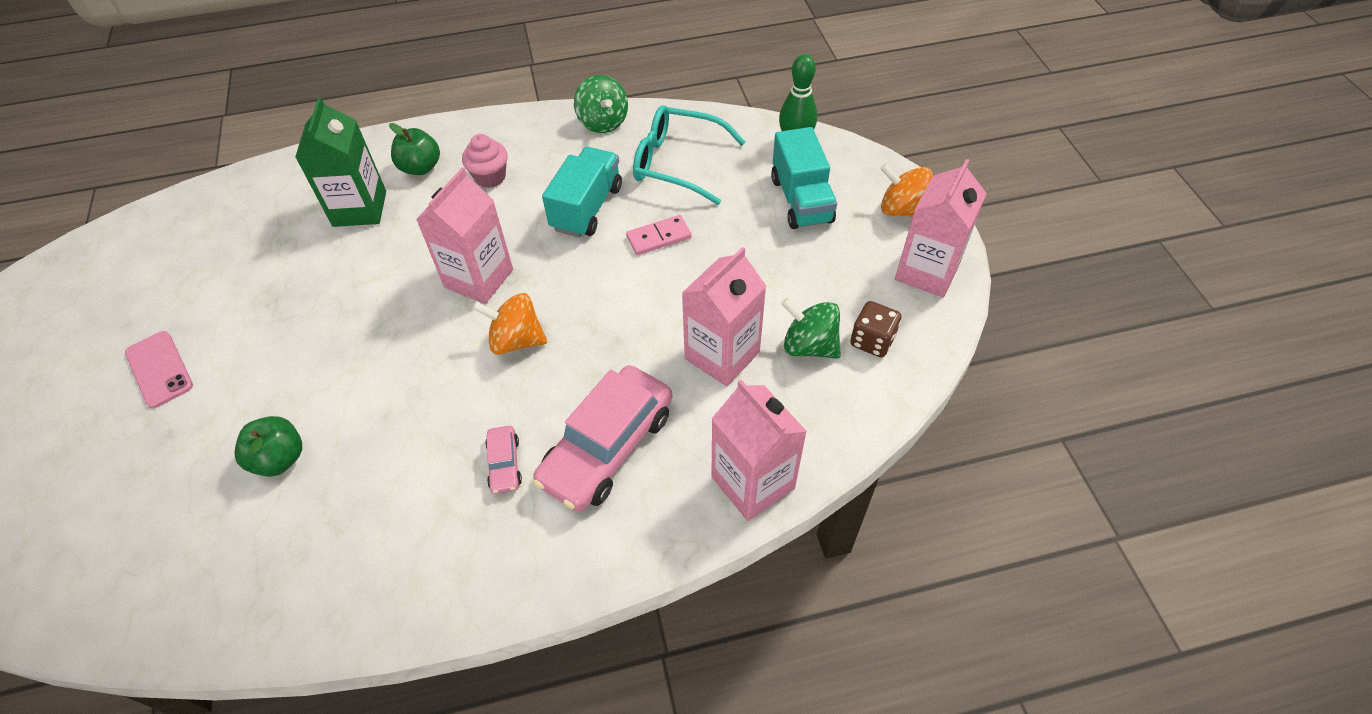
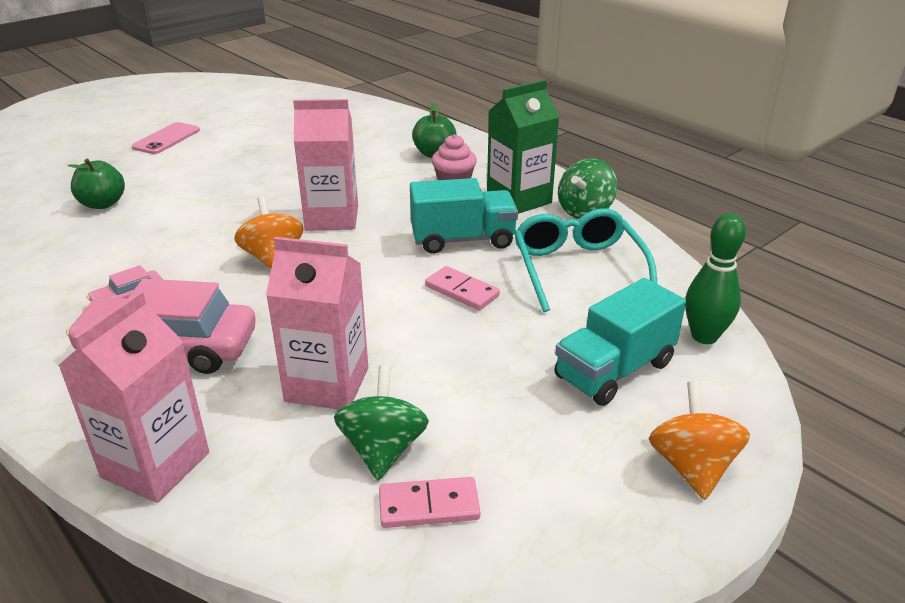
camera: 60 degrees right, 20 degrees down
(359, 208) = (367, 147): green carton -> green carton (519, 199)
(872, 341) = (429, 506): brown dice -> pink domino
(927, 272) = (598, 528): pink carton -> none

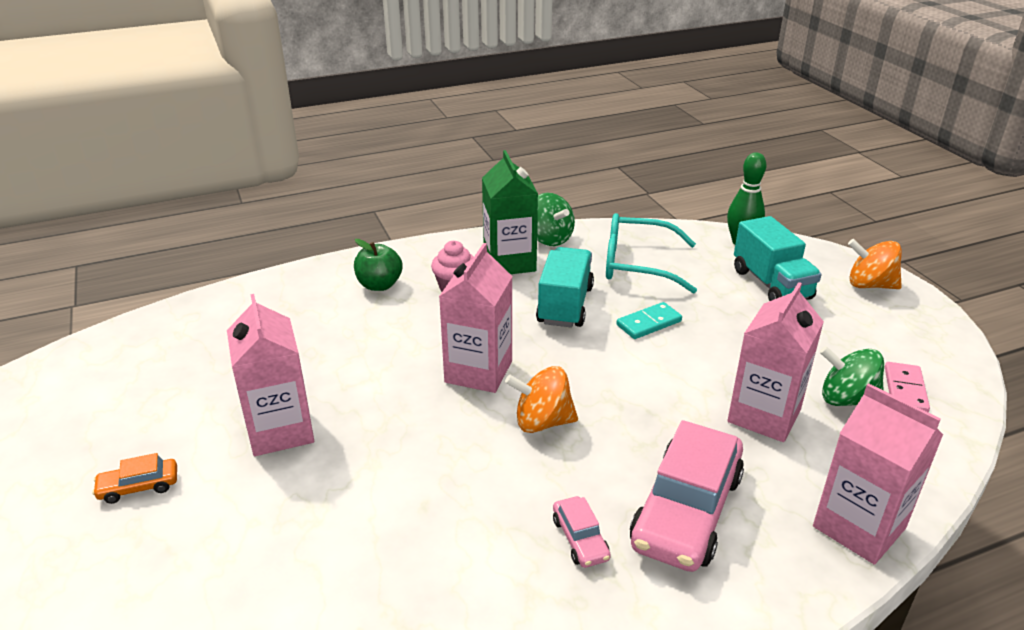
camera: 70 degrees left, 0 degrees up
(103, 204) = (313, 562): green apple -> none
(166, 139) = (139, 487): pink phone -> orange car
(231, 163) = (280, 430): none -> pink carton
(462, 291) = (648, 323): pink domino -> turquoise domino

